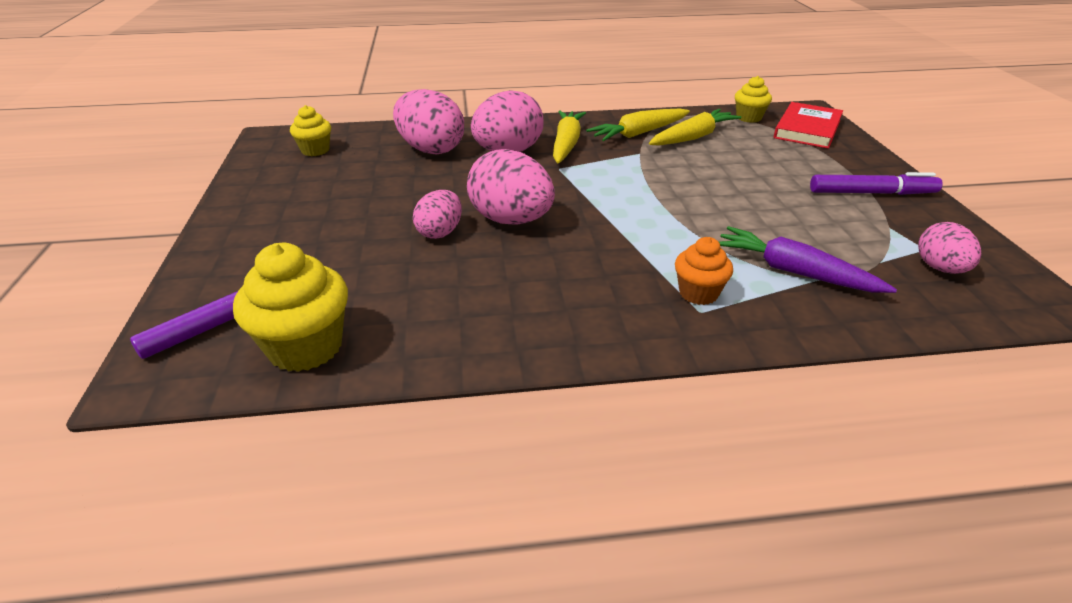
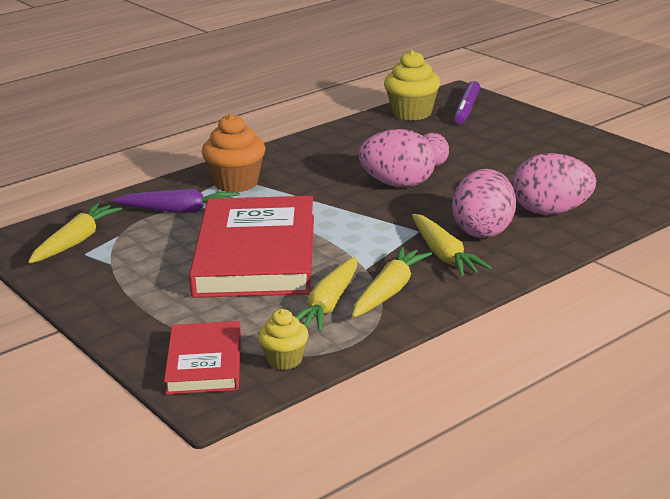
camera: 150 degrees right, 10 degrees down
(315, 150) = (638, 182): yellow cupcake -> none
(698, 293) = (236, 183): orange cupcake -> orange cupcake, size x1.67
(727, 190) = (256, 255): none -> red book
(872, 193) = (124, 291): purple marker -> none
(940, 268) = (76, 242): pink egg -> yellow carrot

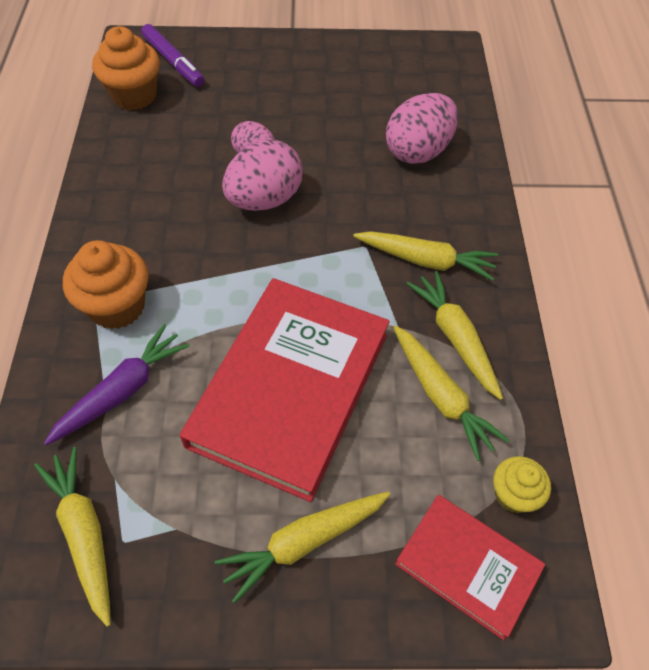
camera: 55 degrees left, 30 degrees up
(151, 303) = (304, 542): none -> yellow carrot
(256, 255) = (290, 388): red book -> red book turned 75 degrees clockwise
(412, 113) = (134, 95): yellow cupcake -> orange cupcake
(483, 230) = (408, 209): pink egg -> none

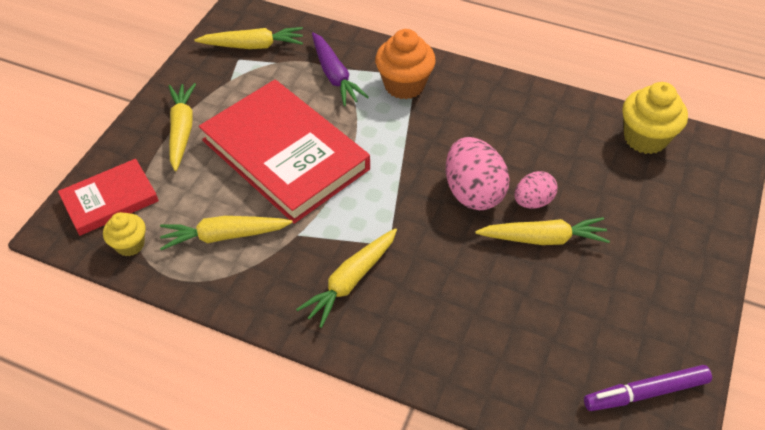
camera: 115 degrees right, 5 degrees down
(134, 95) = (645, 138): orange cupcake -> yellow cupcake
(173, 62) = (693, 176): purple marker -> purple marker (645, 392)
(418, 151) = (490, 335): pink egg -> none
(455, 338) = (265, 267): yellow carrot -> yellow carrot (543, 238)

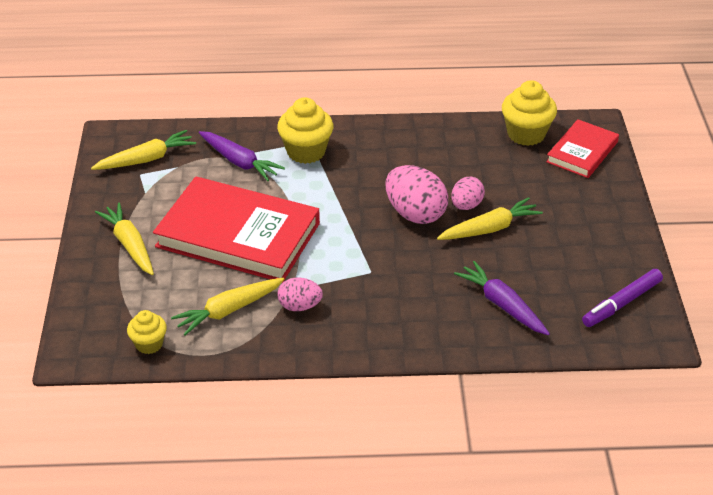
camera: 25 degrees left, 10 degrees down
(110, 200) = (104, 318): red book -> red book (582, 152)
(294, 257) = (300, 306): none -> pink egg
(350, 281) = (357, 307): yellow carrot -> none
(404, 85) = (306, 152): orange cupcake -> yellow cupcake
(505, 339) = (502, 305): none -> purple carrot

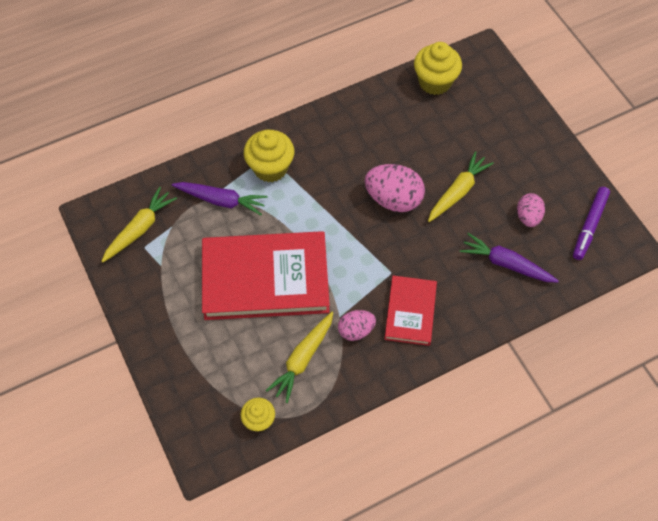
camera: 25 degrees left, 20 degrees up
(129, 245) = (181, 326): yellow carrot -> none
(466, 205) = (428, 175): pink egg -> pink egg (528, 217)
(582, 152) = (486, 85): red book -> red book (410, 312)

